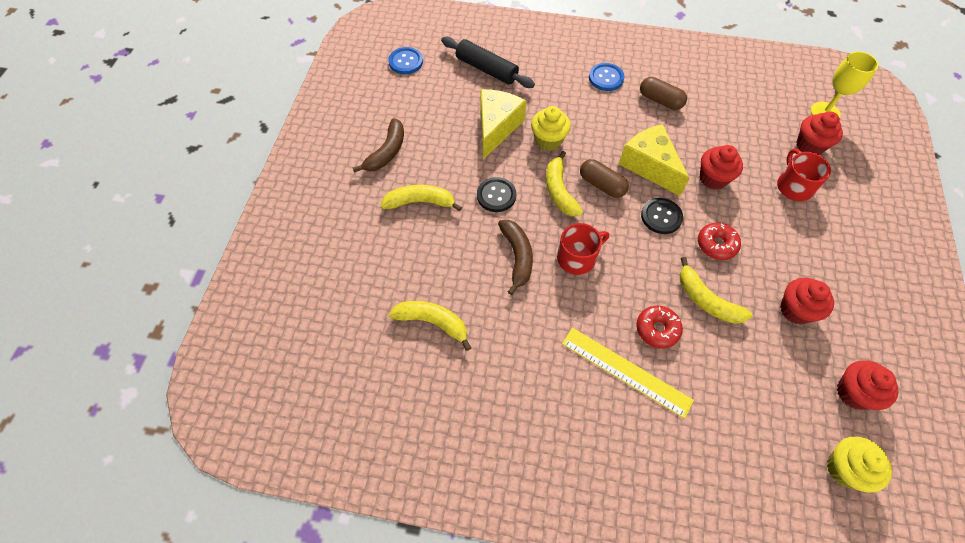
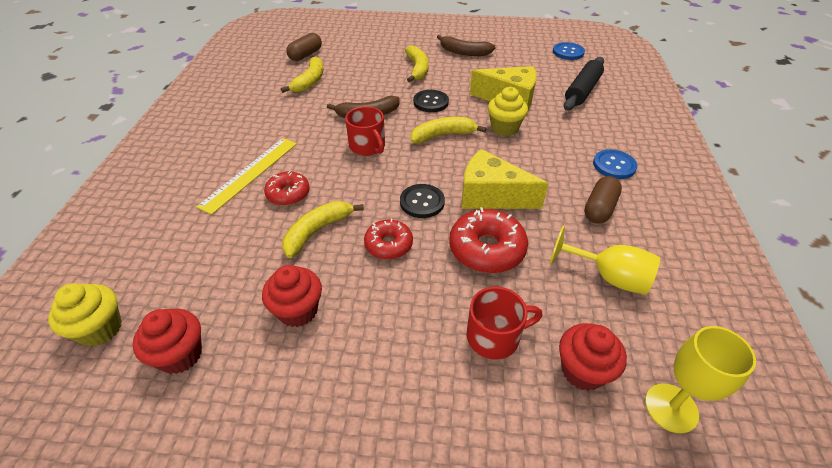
camera: 85 degrees right, 15 degrees down
(602, 185) = (456, 161): brown capsule -> brown capsule (305, 55)
(649, 166) = (491, 196): yellow cheese -> yellow cheese turned 120 degrees counterclockwise
(713, 178) = (486, 249): red cupcake -> red donut
(731, 113) = (609, 277): none -> yellow goblet

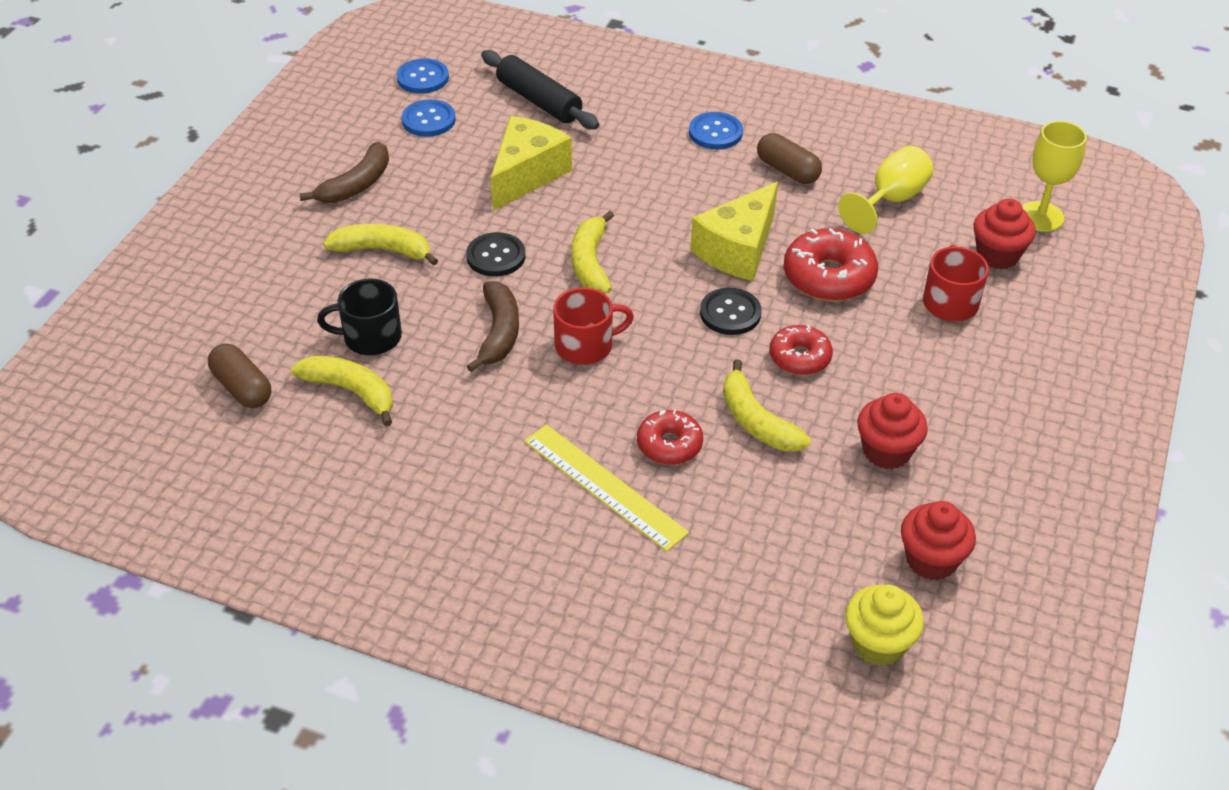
camera: 75 degrees left, 0 degrees up
(350, 78) = (371, 337): none -> black mug
(504, 128) = (598, 199): yellow cupcake -> none
(533, 61) = (428, 120): none -> blue button

